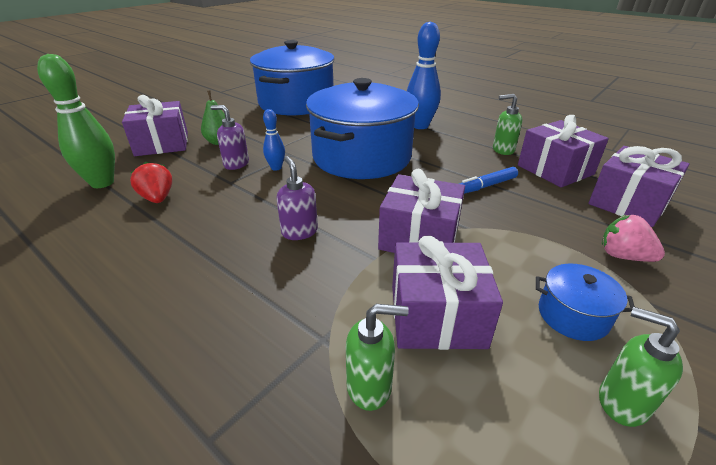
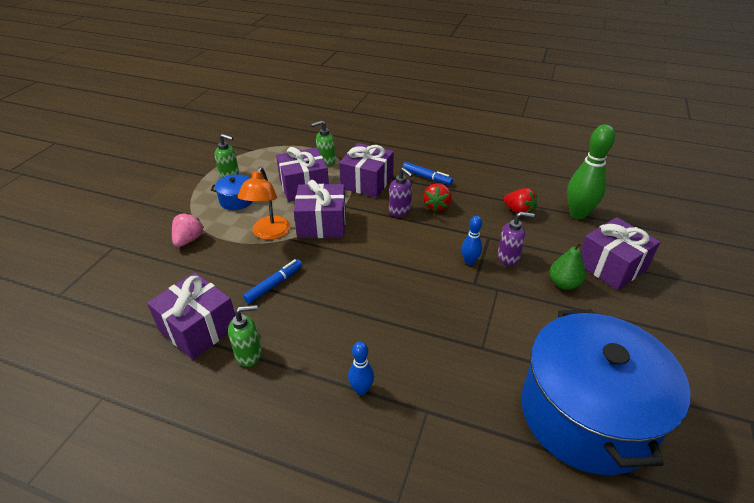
camera: 160 degrees right, 5 degrees up
(203, 279) = (426, 177): none -> blue marker
(244, 227) = (436, 206): none -> red strawberry
(361, 157) = (403, 298): blue pot -> none
(420, 126) = (361, 389): blue bowling pin -> blue bowling pin, size x0.52
(498, 240) = (269, 233): none -> orange lamp
(623, 256) = (189, 240): pink strawberry -> pink strawberry turned 90 degrees counterclockwise
(628, 203) = (151, 293): purple gift -> purple gift (367, 182)

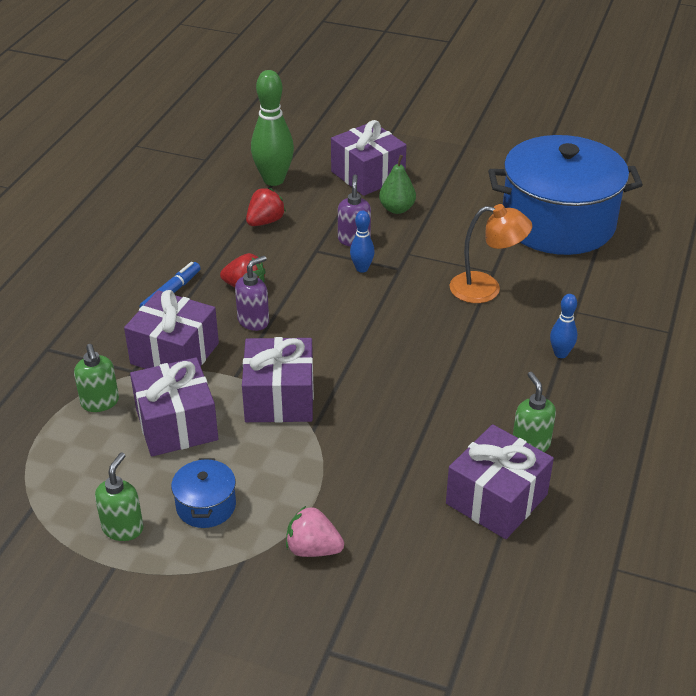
camera: 90 degrees left, 0 degrees up
(269, 233) = (300, 453): orange lamp -> orange lamp (486, 289)
(274, 284) = (411, 435): blue marker -> none

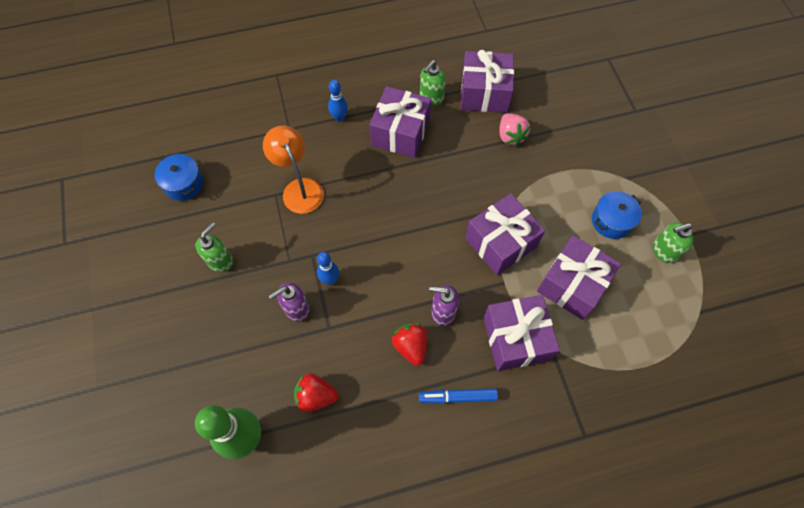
camera: 125 degrees left, 25 degrees up
(100, 402) = (597, 348): green soap dispenser -> green soap dispenser (220, 261)
(313, 549) = (589, 152): pink strawberry -> pink strawberry (510, 136)
(367, 175) = (190, 359): purple gift -> purple gift (400, 133)
(397, 209) = (231, 303): green pear -> none
(558, 223) = (184, 184): blue pot -> blue pot, size x0.40

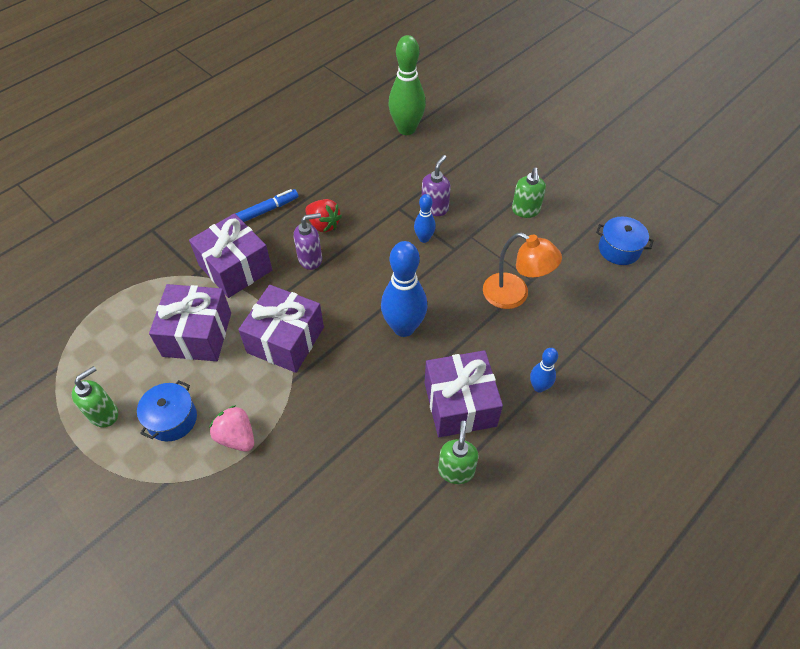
camera: 150 degrees right, 10 degrees down
(316, 396) = (376, 167): red strawberry -> none
(402, 206) = (403, 327): none -> blue bowling pin
(484, 93) = (394, 513): purple gift -> none
(510, 136) = (330, 467): pink strawberry -> pink strawberry (236, 437)

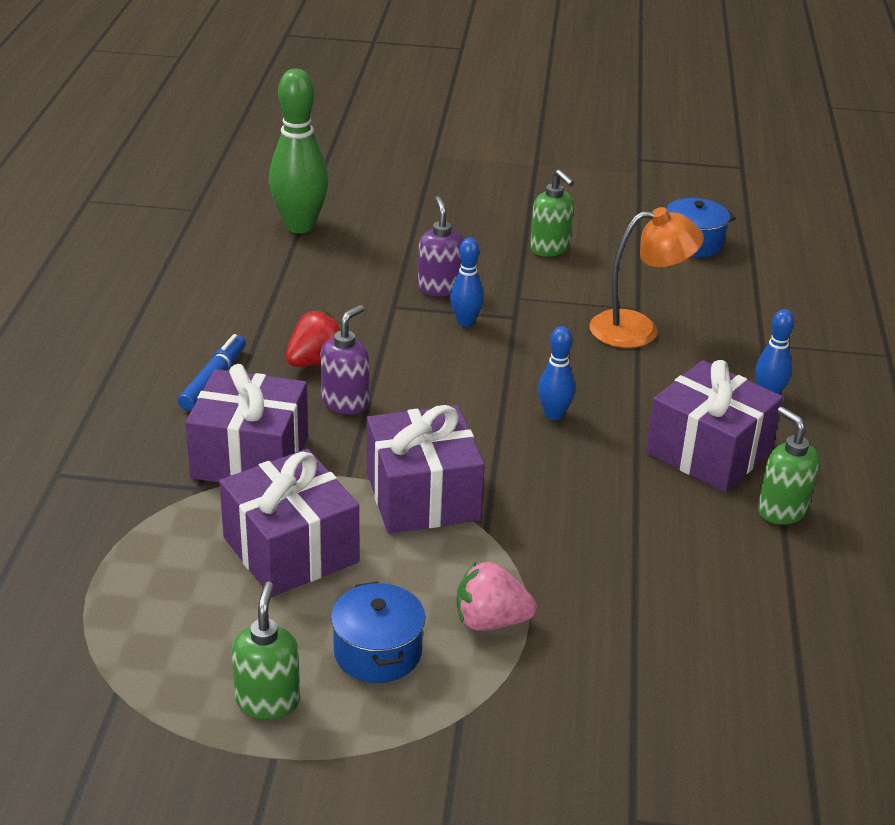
camera: 40 degrees left, 20 degrees down
(323, 224) = (316, 361): red strawberry -> red strawberry turned 45 degrees counterclockwise
(403, 327) = (554, 415): blue bowling pin -> blue bowling pin, size x0.52

